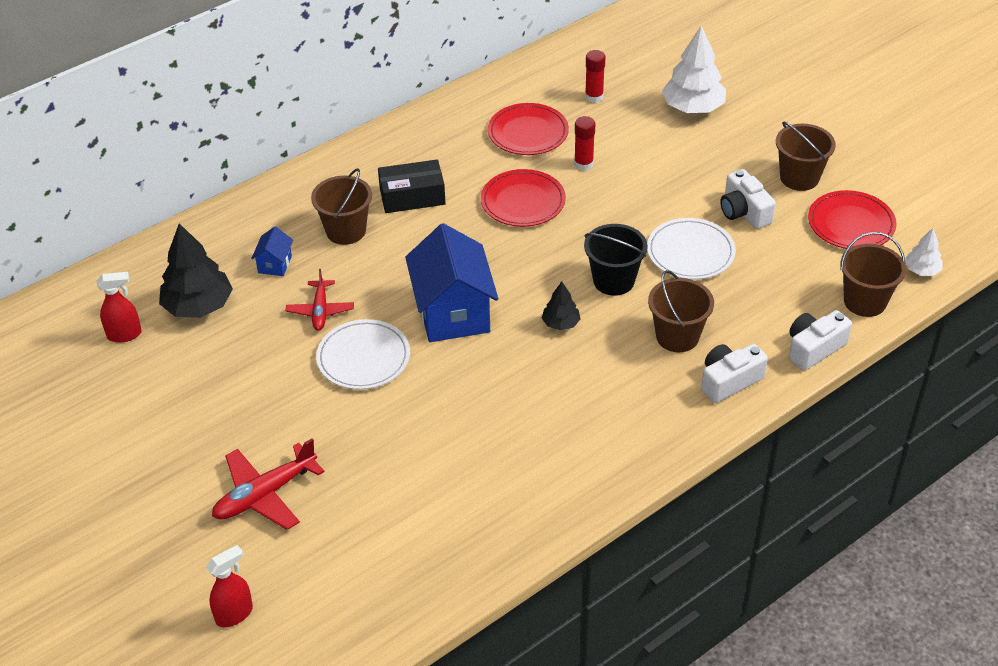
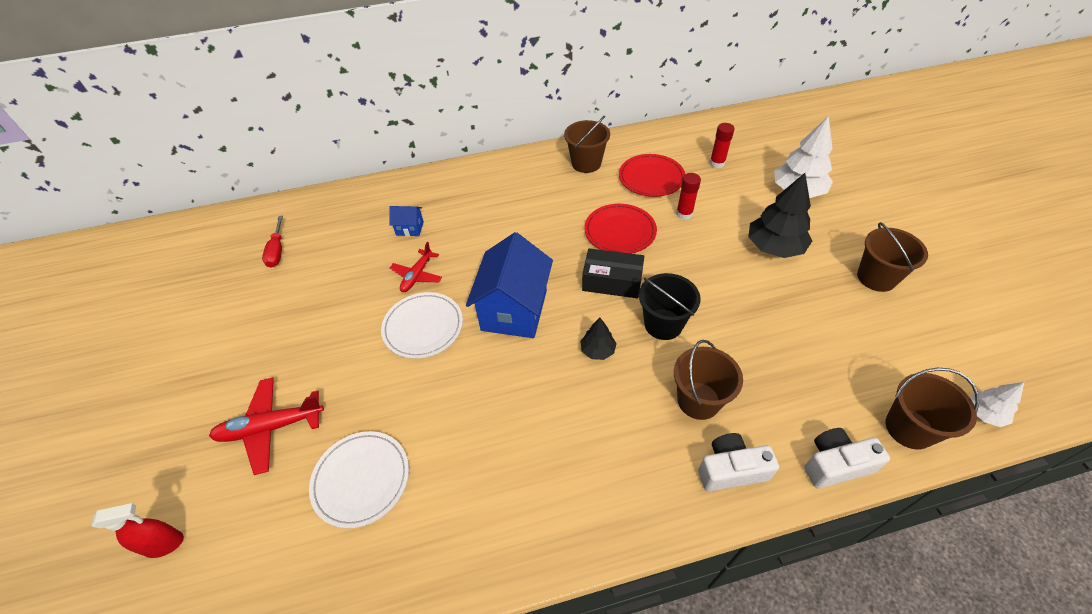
camera: 25 degrees right, 5 degrees up
(125, 335) = (277, 251): red spray bottle -> red screwdriver
(198, 306) = (338, 245): black tree -> black tree (774, 247)
(275, 264) = (410, 228): blue house -> blue house turned 60 degrees clockwise
(346, 231) = (474, 217): brown bucket -> brown bucket (586, 163)
(412, 196) = (537, 204): black box -> black box (612, 281)
(690, 252) = (745, 319): white plate -> white plate (361, 479)
(744, 212) = (810, 295): white camera -> none
(851, 224) = (916, 338): red plate -> none

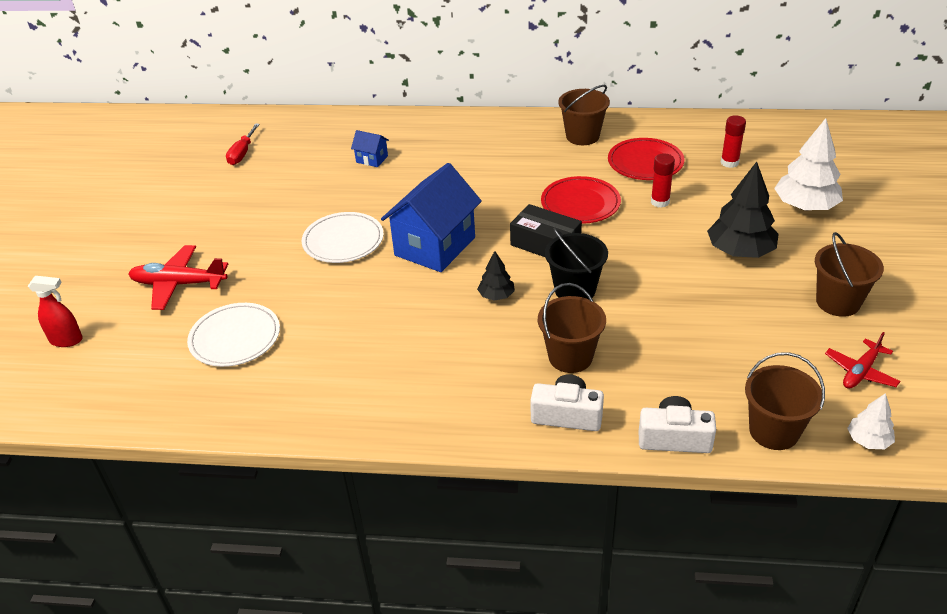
camera: 20 degrees right, 10 degrees down
(417, 275) = (359, 199): red plane -> red plane (860, 372)

